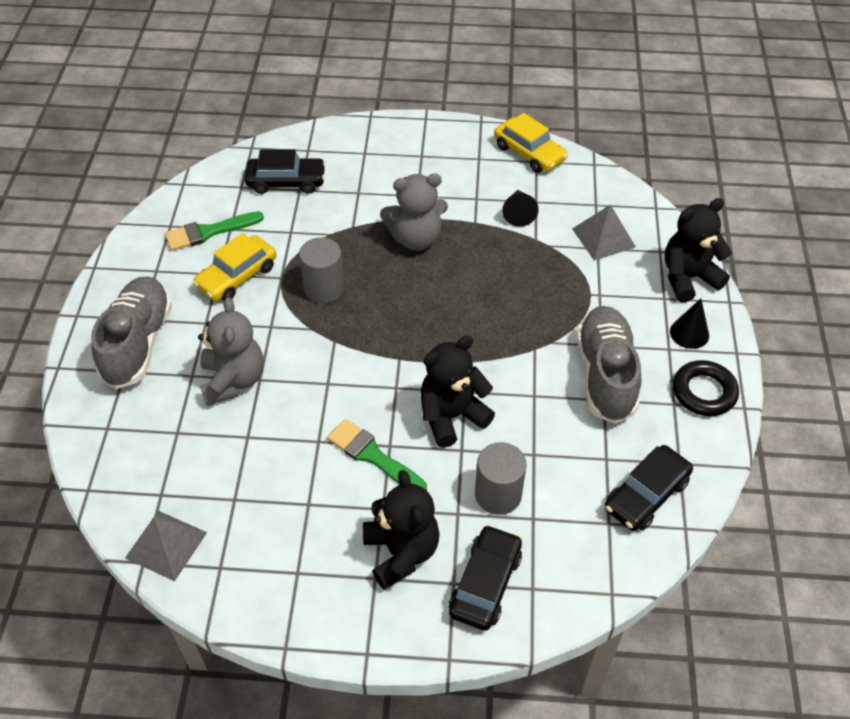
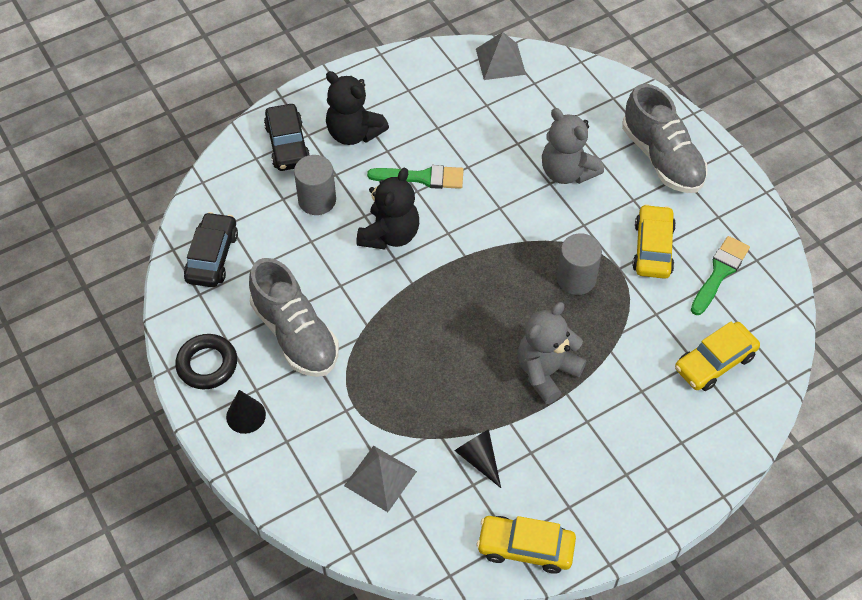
camera: 145 degrees right, 5 degrees up
(286, 182) = (714, 362): black car -> yellow car
(688, 278) = (275, 477): black teddy bear -> none

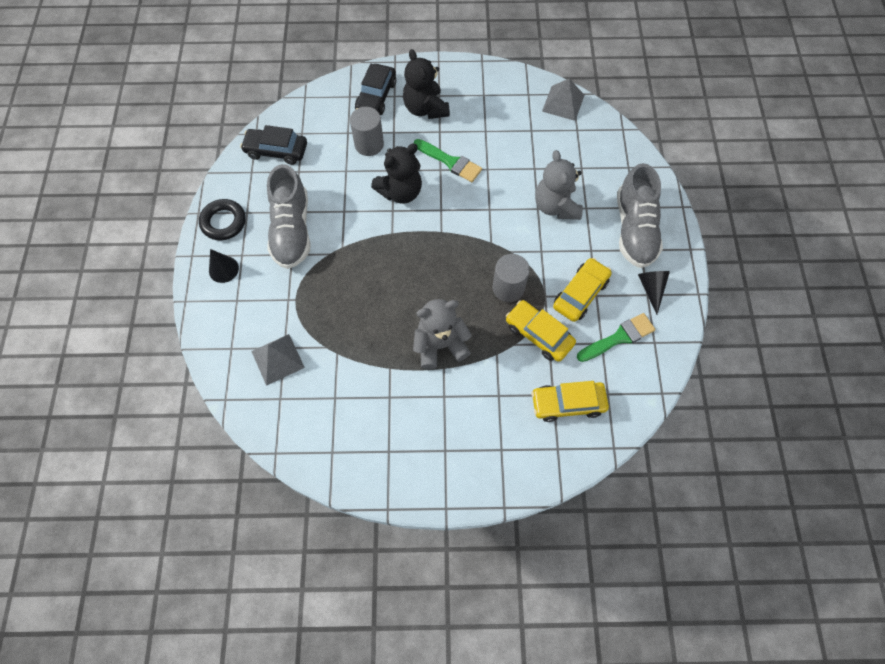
camera: 30 degrees right, 10 degrees up
(212, 256) = (276, 150): black car -> black car turned 120 degrees counterclockwise
(479, 459) = (351, 382): black cone -> black cone (651, 289)
(525, 547) = (338, 463): yellow car -> yellow car (539, 334)

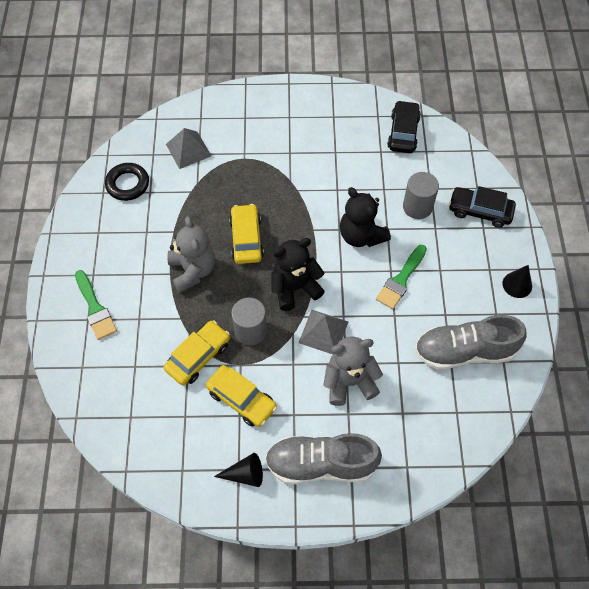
camera: 90 degrees right, 5 degrees down
(223, 222) = (322, 101): black ring -> black ring (127, 184)
(223, 269) = (275, 106): black cone -> black cone (517, 284)
(292, 230) = (315, 151): grey shoe -> grey shoe (464, 351)
(425, 108) = (469, 256): black teddy bear -> black teddy bear (295, 288)
(563, 103) = (495, 399): grey pyramid -> grey pyramid (323, 332)
(567, 403) = (125, 379): yellow car -> yellow car (246, 239)
(619, 337) = (190, 434): green brush -> green brush (95, 308)

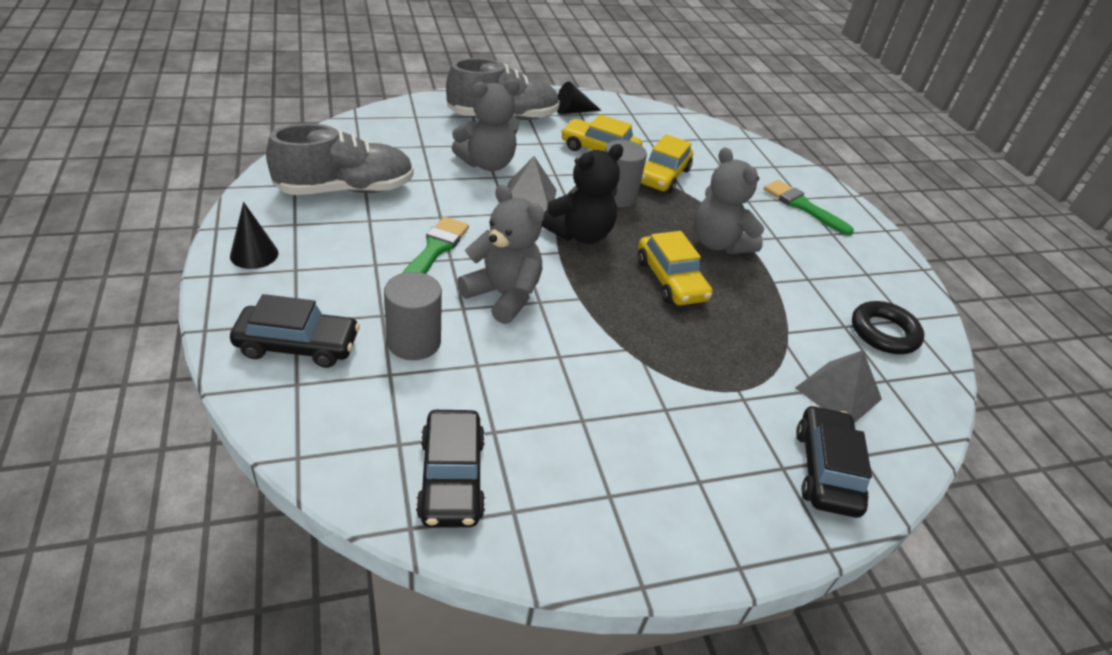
camera: 160 degrees right, 20 degrees down
(224, 113) = (826, 470): none -> black car
(361, 235) = (503, 296): black teddy bear -> grey teddy bear

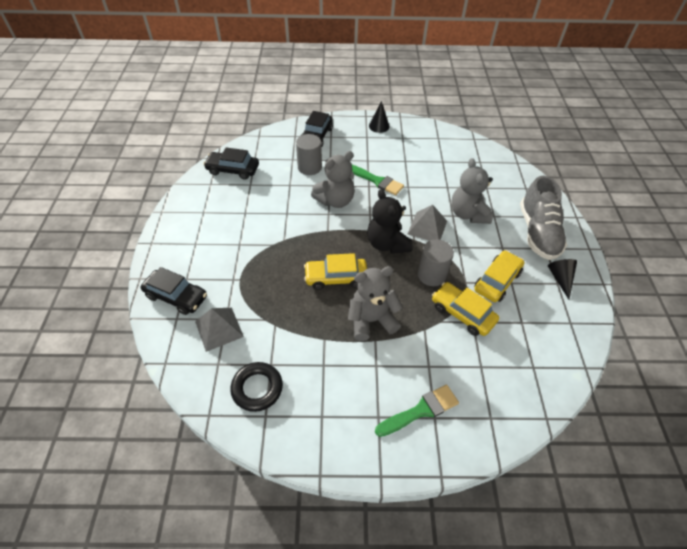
camera: 110 degrees right, 10 degrees up
(345, 189) = (434, 154): grey shoe -> none

